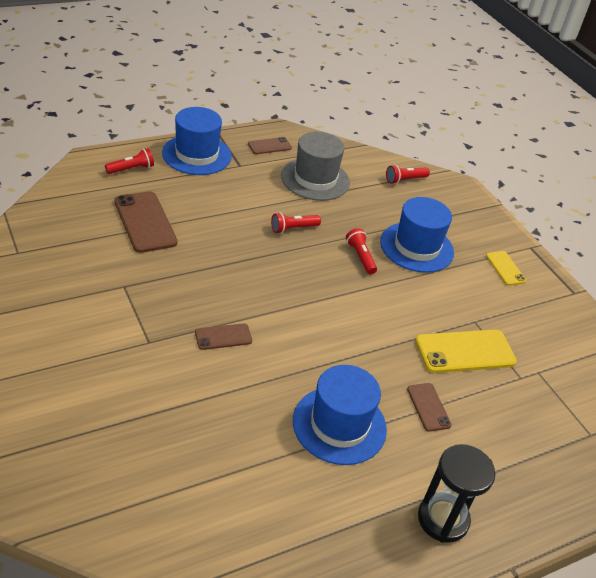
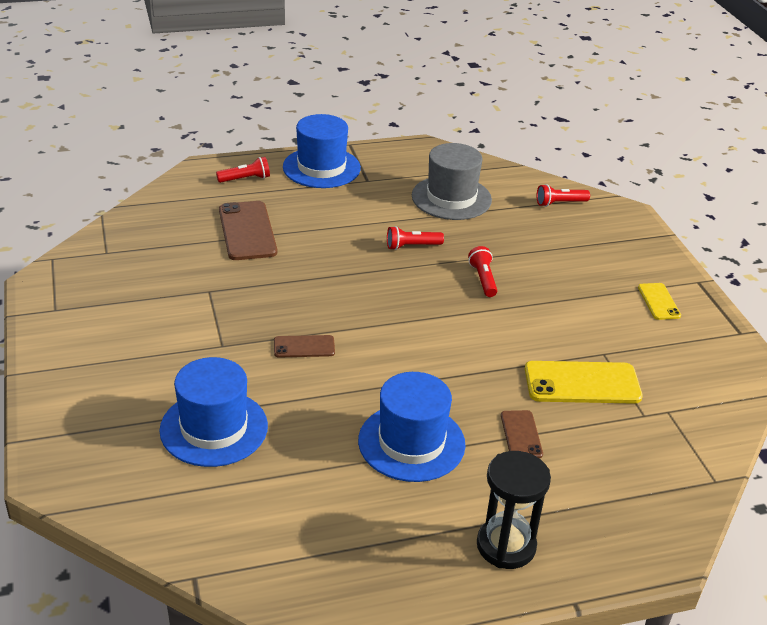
camera: 15 degrees right, 5 degrees down
(269, 146) = (407, 162): brown phone -> none
(416, 247) = (554, 273): blue hat -> blue hat (214, 428)

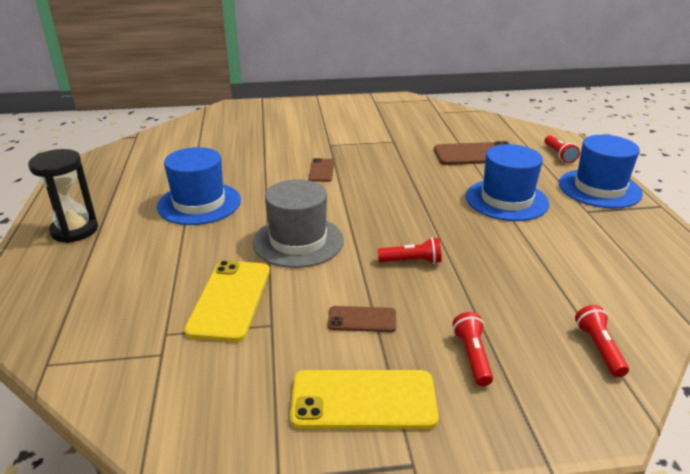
camera: 100 degrees right, 5 degrees down
(214, 428) = (248, 141): blue hat -> blue hat (506, 200)
(412, 246) = (467, 226): red flashlight -> red flashlight (472, 356)
(451, 198) = (573, 259): grey hat -> grey hat (298, 241)
(521, 435) = (180, 253): brown phone -> brown phone (362, 319)
(659, 301) = (363, 400): yellow phone -> yellow phone, size x1.81

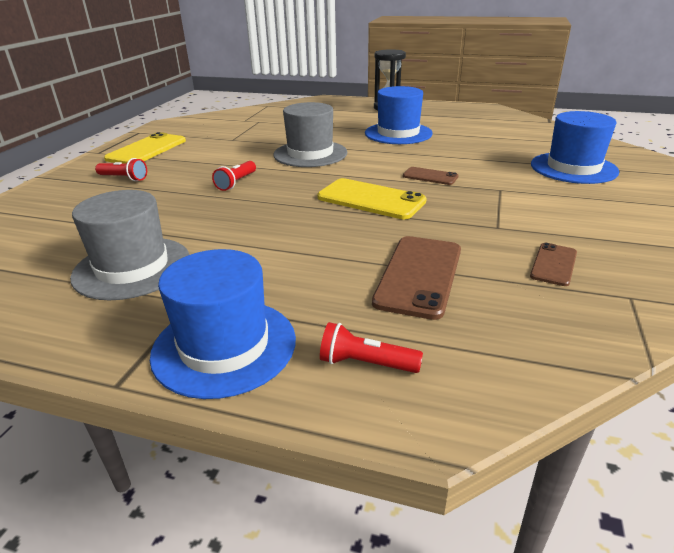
camera: 115 degrees right, 0 degrees up
(230, 300) = (268, 133): yellow phone -> yellow phone (371, 199)
(362, 319) = (201, 158): brown phone -> brown phone (553, 264)
(506, 200) = (277, 254): blue hat -> blue hat (573, 168)
(592, 249) = (132, 267): none -> grey hat
(598, 348) = (54, 217): red flashlight -> none

